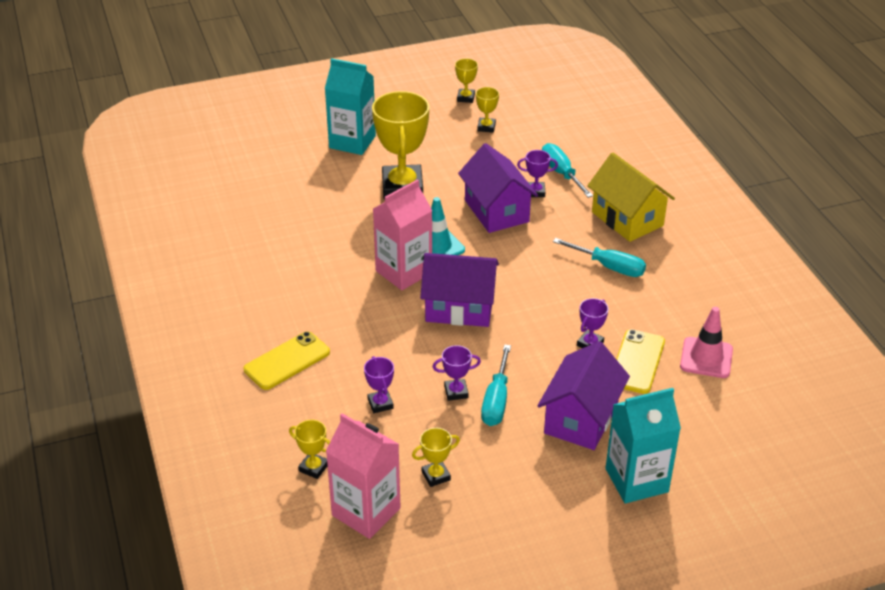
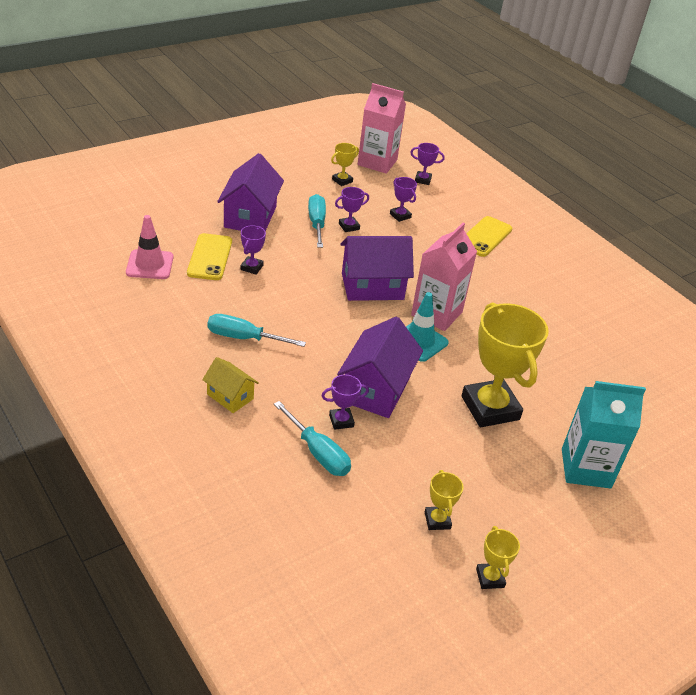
camera: 160 degrees right, 0 degrees up
(313, 468) = (423, 180): yellow trophy -> purple trophy
(496, 211) = (376, 389): purple house -> purple house turned 60 degrees clockwise
(627, 219) = (230, 396): yellow house -> yellow house, size x0.56
(636, 480) = (205, 186): turquoise carton -> none

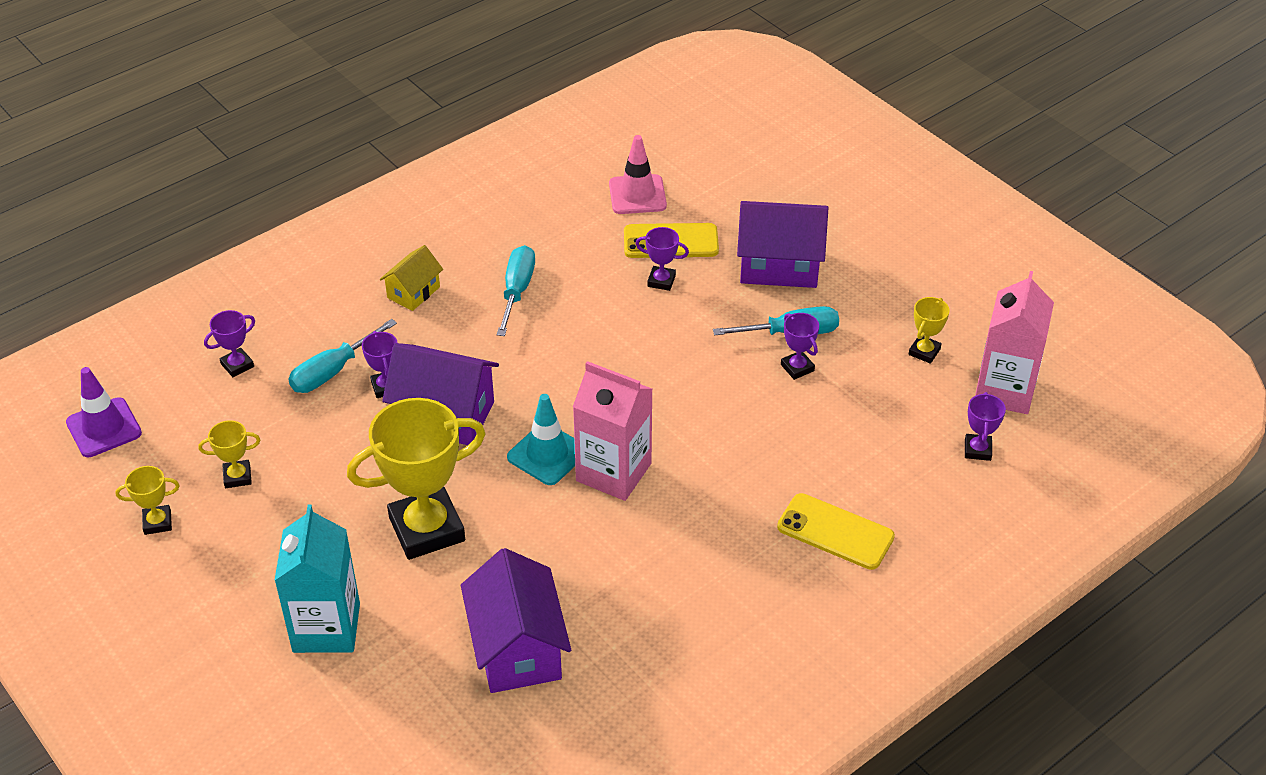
camera: 90 degrees right, 5 degrees up
(342, 180) = (924, 352): yellow trophy -> yellow trophy turned 75 degrees clockwise
(371, 627) = (104, 428): none -> purple traffic cone
(372, 286) = (656, 401): purple house -> purple house (517, 649)
(400, 216) = (852, 424): purple trophy -> purple trophy (237, 365)

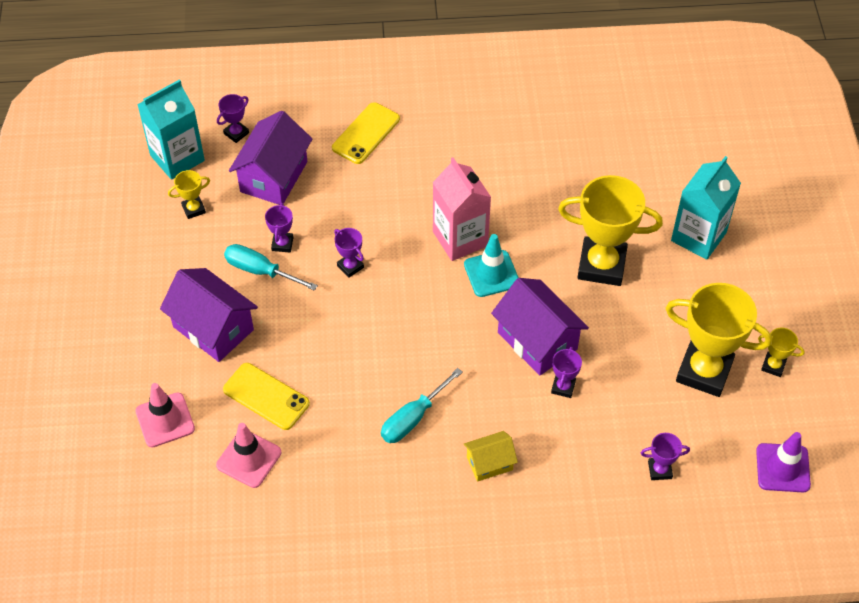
camera: 145 degrees left, 10 degrees up
(237, 477) = (704, 371): yellow trophy -> yellow trophy, size x2.25
(333, 371) = (592, 423): turquoise screwdriver -> none
(517, 649) = (596, 167): purple house -> purple house (274, 177)
(661, 281) = (305, 365): purple trophy -> purple trophy (350, 266)
(740, 185) = (165, 420): none -> pink traffic cone
(835, 532) = (366, 133): yellow phone -> yellow phone turned 60 degrees clockwise
(1004, 390) = (177, 158): pink carton -> turquoise carton

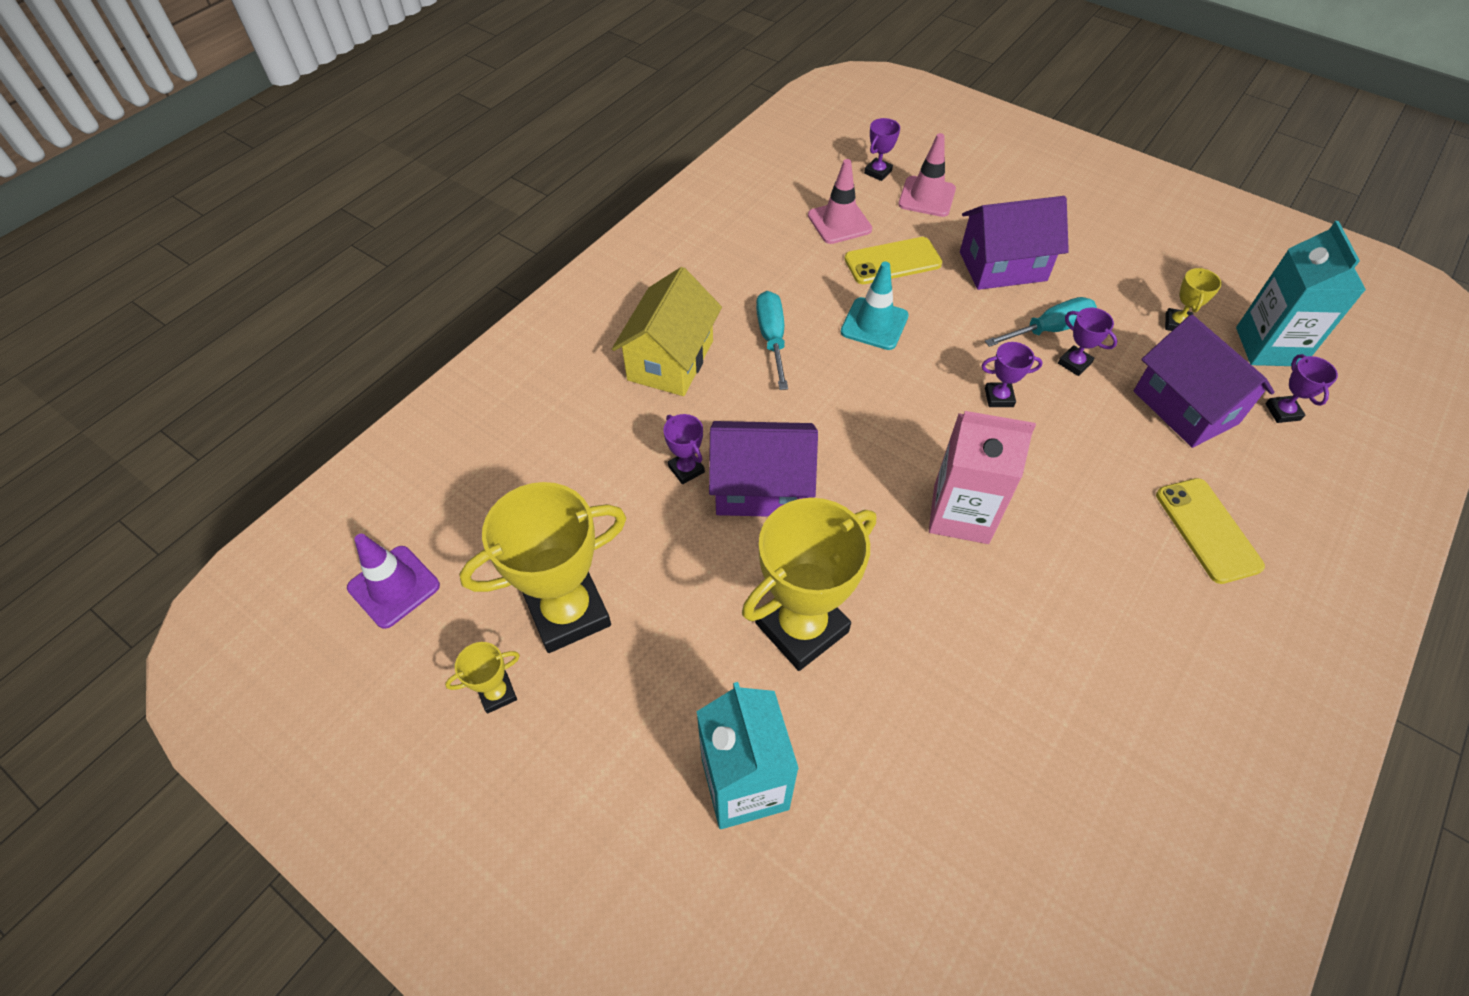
camera: 130 degrees right, 0 degrees up
(489, 463) = (670, 360): yellow house -> yellow house, size x1.79
(491, 274) = (885, 509): turquoise traffic cone -> turquoise traffic cone (874, 324)
(660, 470) = (518, 478): purple trophy -> purple trophy (878, 172)

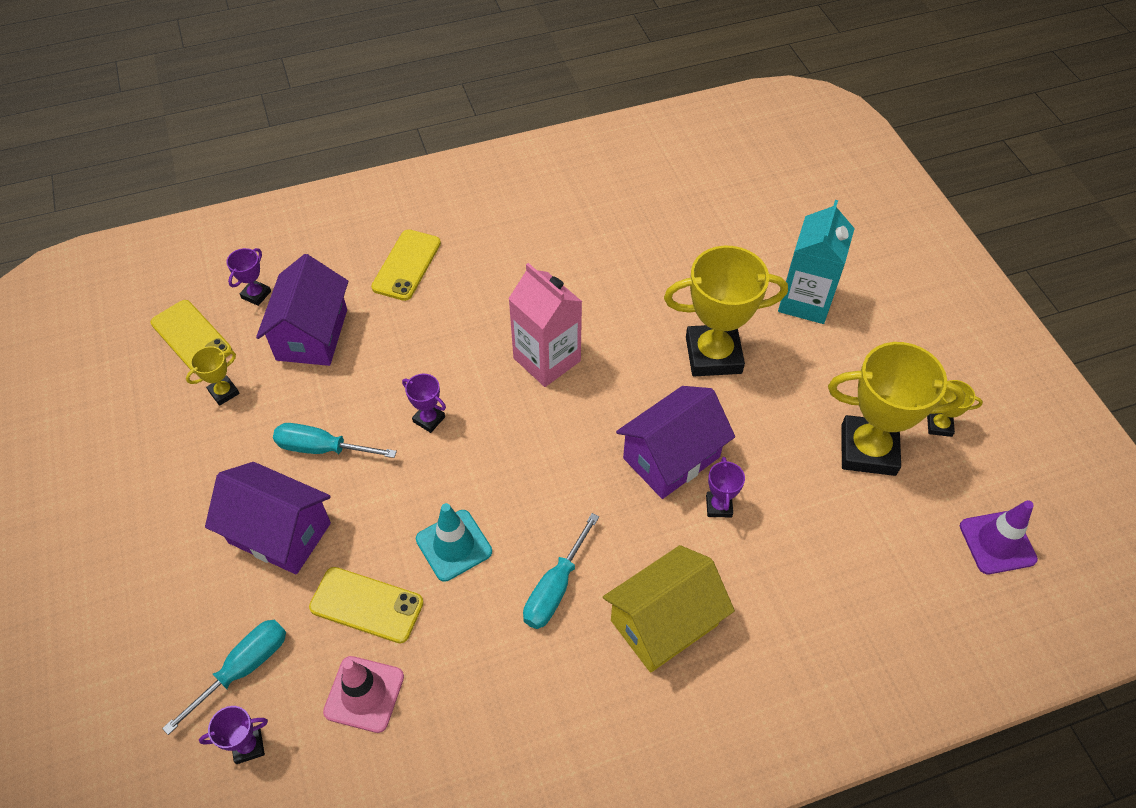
camera: 145 degrees left, 0 degrees up
(761, 488) = (671, 457): purple house -> purple house turned 75 degrees counterclockwise
(927, 197) = (243, 669): pink traffic cone -> turquoise screwdriver
(1074, 363) = (341, 410): purple trophy -> none
(1268, 347) = (191, 337): turquoise carton -> yellow phone

